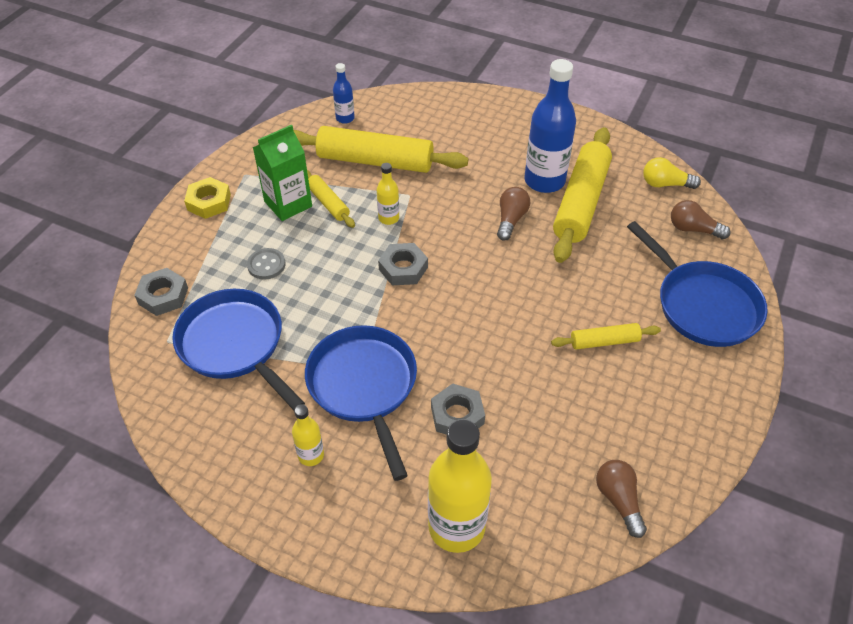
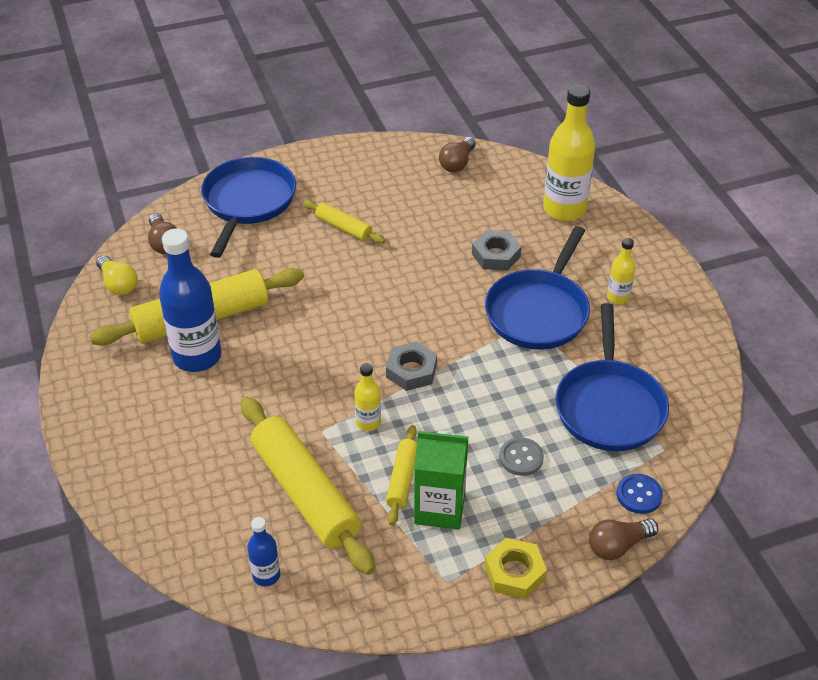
camera: 135 degrees left, 5 degrees down
(163, 296) = (639, 495): grey nut -> blue button
(511, 220) = (275, 346): brown light bulb -> brown light bulb (618, 546)

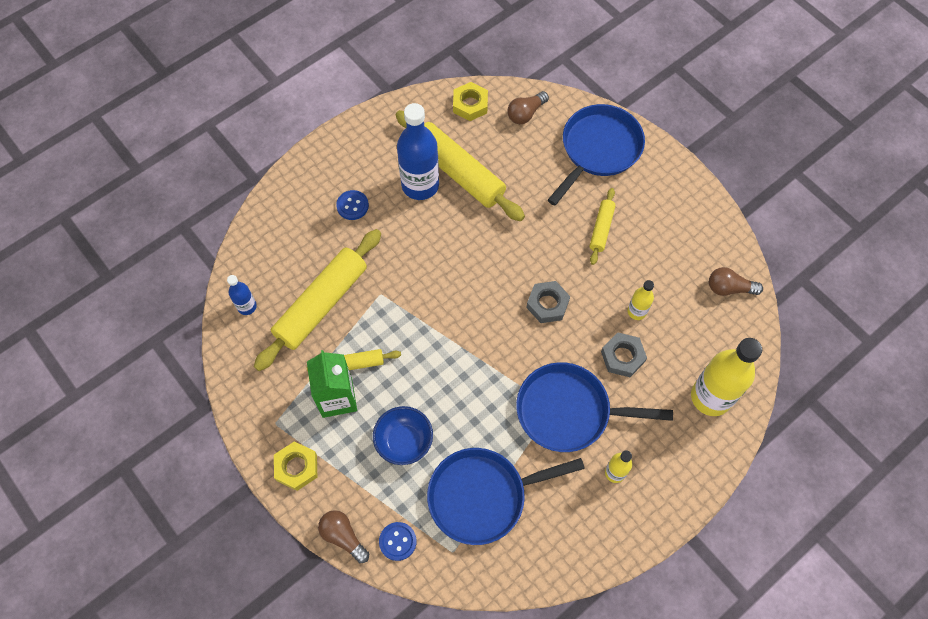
camera: 70 degrees right, 20 degrees up
(118, 284) = (470, 104): yellow light bulb -> yellow nut
(184, 427) = (352, 206): none -> blue button
(248, 202) = (598, 149): blue pan -> blue pan turned 45 degrees counterclockwise
(368, 422) = (400, 322): yellow bottle -> yellow bottle (637, 311)
(411, 371) = (463, 334): grey nut -> grey nut (547, 304)
(521, 458) = (404, 442): grey button -> blue bowl

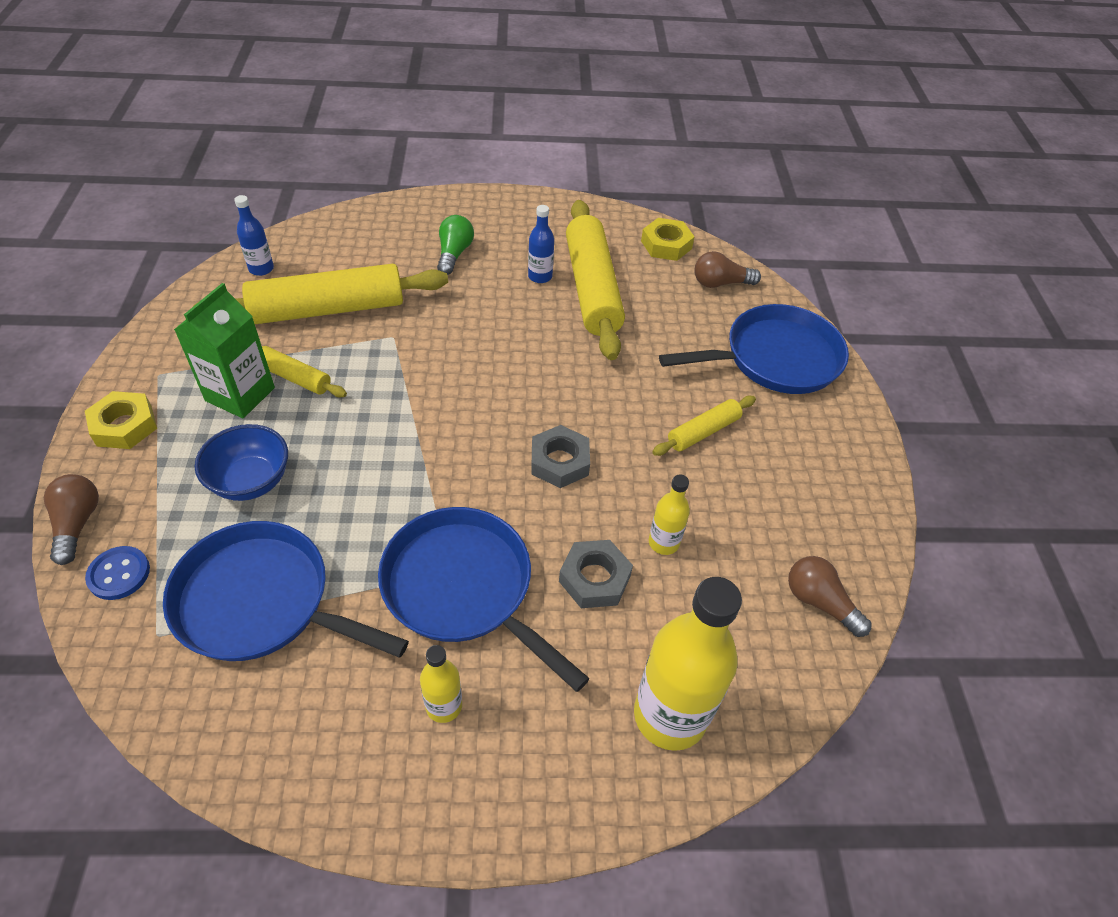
camera: 35 degrees right, 15 degrees down
(352, 206) = (454, 254): blue button -> green light bulb
(420, 185) = (540, 276): blue bottle -> blue bottle, size x0.49

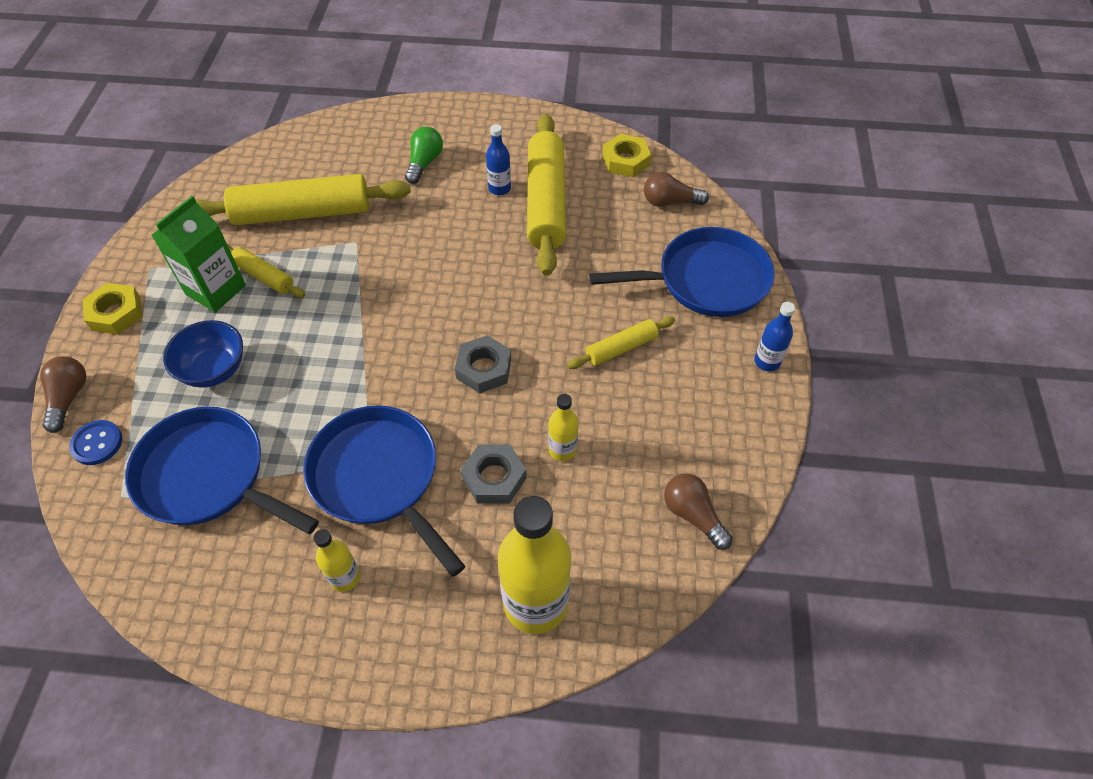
camera: 10 degrees right, 5 degrees up
(261, 269) = (250, 171): blue bottle -> blue bottle (767, 362)

